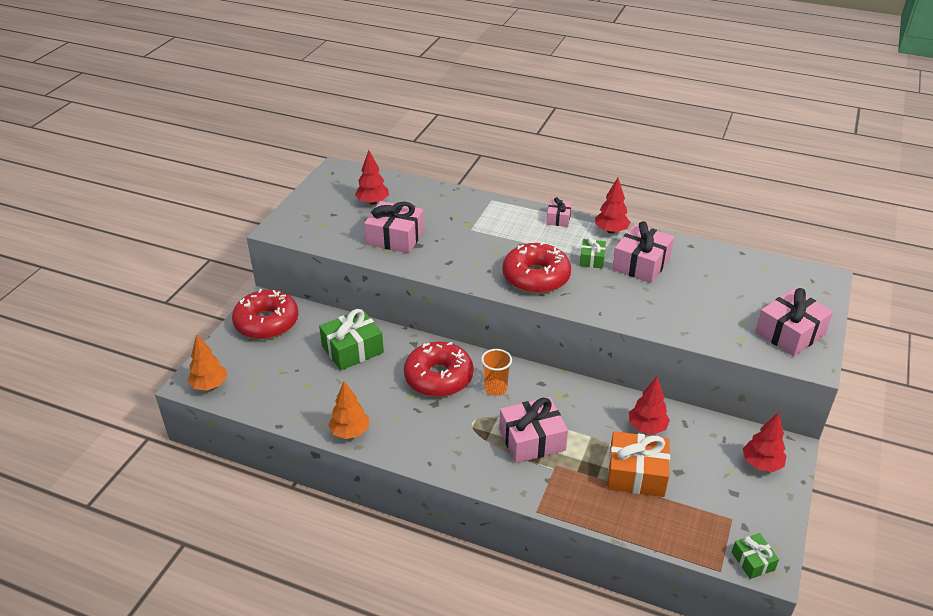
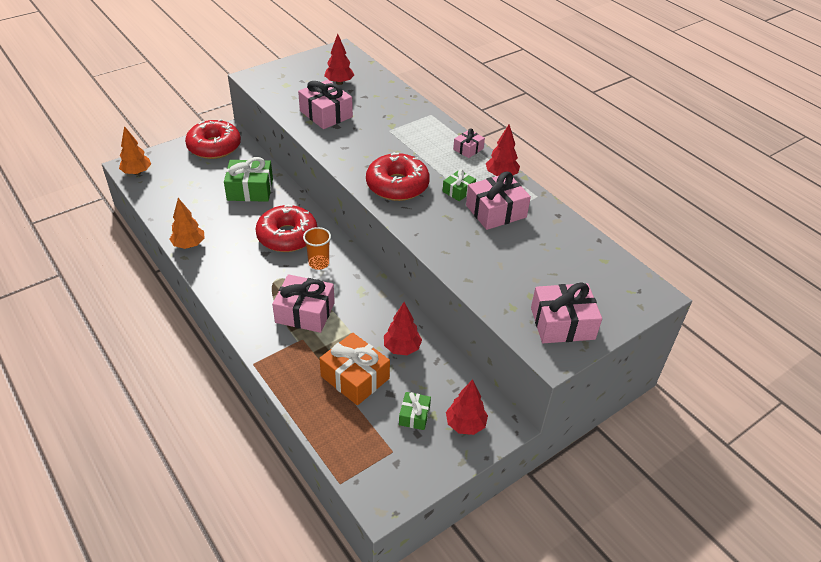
camera: 30 degrees right, 5 degrees up
(752, 561) = (373, 491): green gift -> green gift (414, 415)

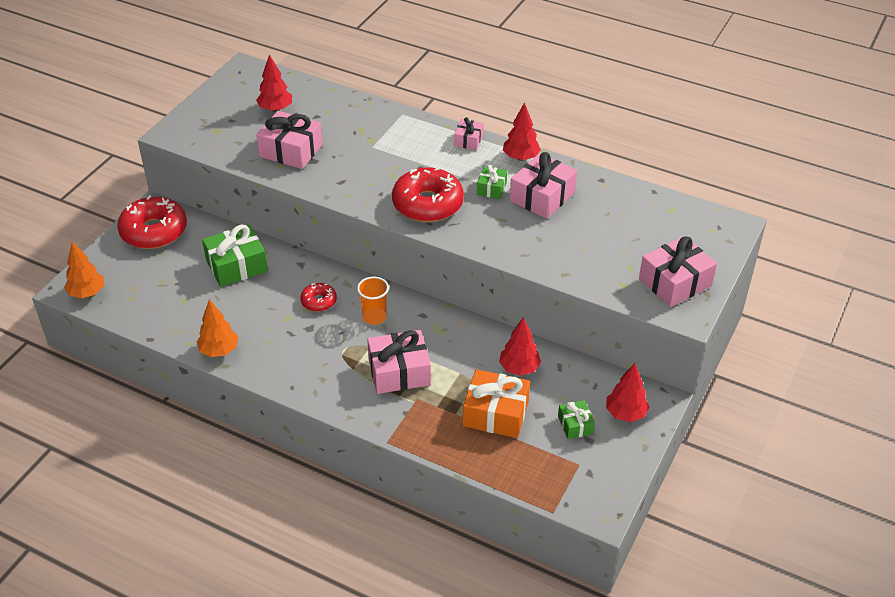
camera: 25 degrees left, 0 degrees up
(287, 236) = (319, 301): red donut -> red donut, size x0.50

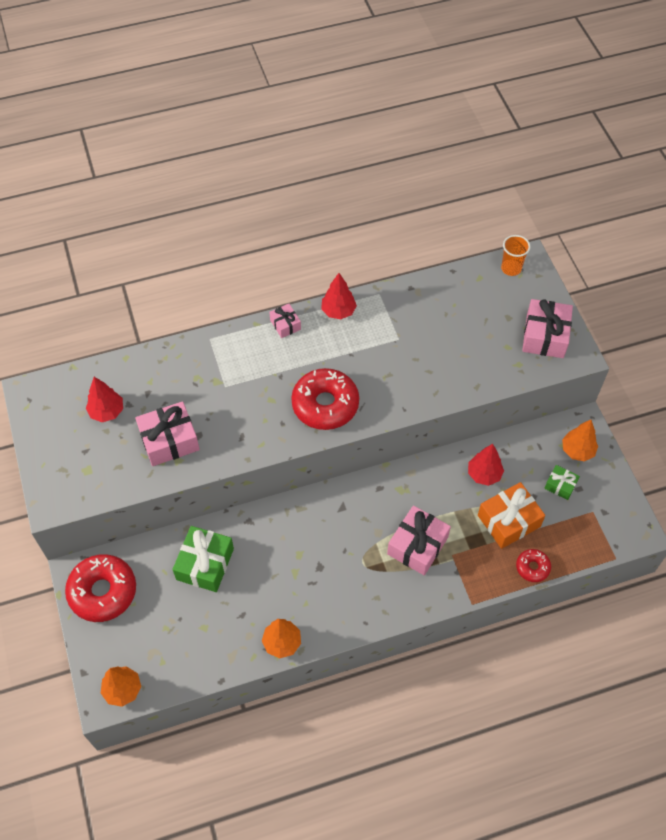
camera: 45 degrees left, 15 degrees up
(319, 301) = (299, 540): red donut -> red donut (532, 567)
(374, 317) = (351, 518): orange cup -> orange cup (511, 268)
(491, 188) = (351, 354): green gift -> none
(542, 197) = (391, 334): pink gift -> none
(625, 413) = (577, 451): red tree -> orange tree

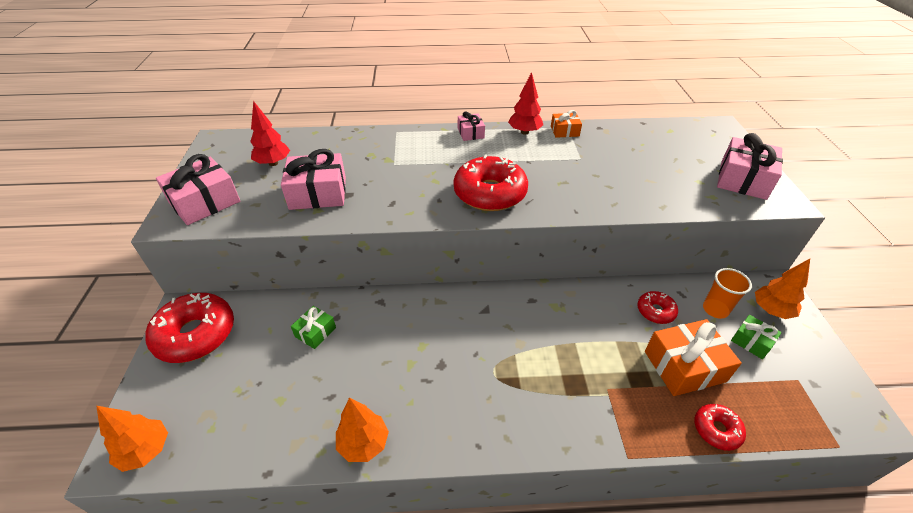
camera: 15 degrees right, 15 degrees down
(205, 564) = (315, 332): green gift -> green gift, size x0.54
(377, 301) = (564, 131): none -> orange gift
(417, 545) = (565, 368): pink gift -> pink gift (204, 202)
(484, 474) = (655, 311): red tree -> red donut
(511, 268) = (703, 129): orange cup -> orange cup (715, 309)

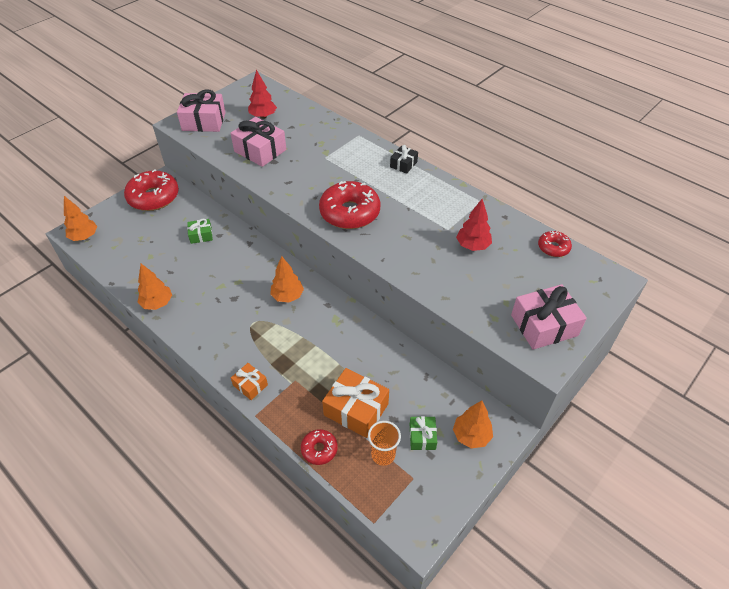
camera: 45 degrees right, 5 degrees up
(470, 133) = (403, 164): pink gift -> black gift
(488, 321) = (287, 296): none -> orange tree
(524, 132) = (442, 186): red tree -> red tree (472, 246)
(564, 131) = (472, 203): orange gift -> orange gift (250, 385)
(655, 311) = (390, 370): red donut -> red donut (553, 248)
(715, 309) = (432, 402): orange cup -> orange cup (383, 455)

